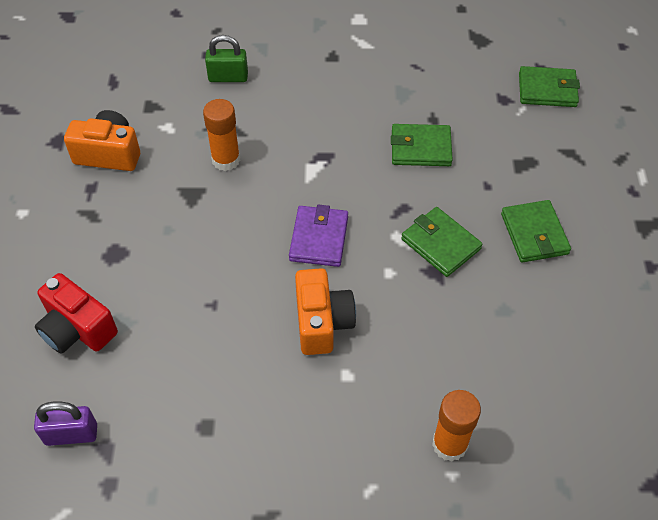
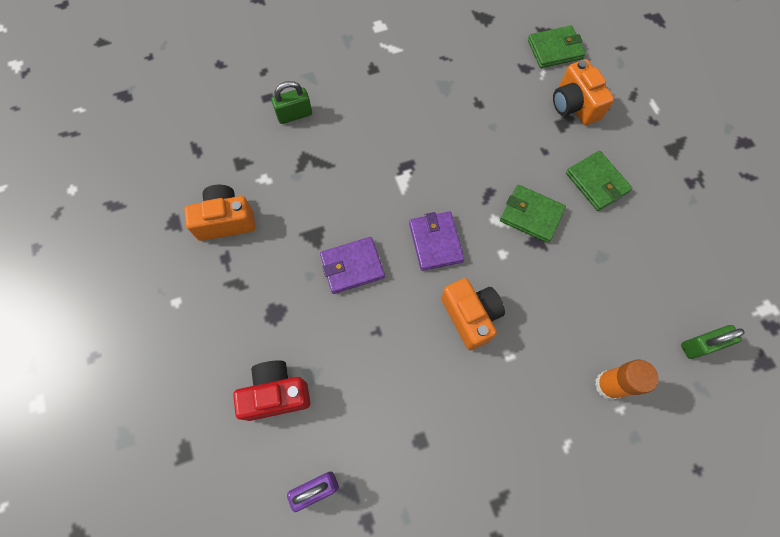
camera: 20 degrees left, 15 degrees up
(77, 329) = (276, 394): red camera -> red camera turned 150 degrees clockwise
(217, 235) = (352, 266): none -> purple wallet
(226, 160) = (328, 194): orange glue stick -> none
(420, 148) = (480, 133): green wallet -> none
(544, 150) = (574, 105): none -> orange camera
(583, 440) = (700, 345): none -> green padlock

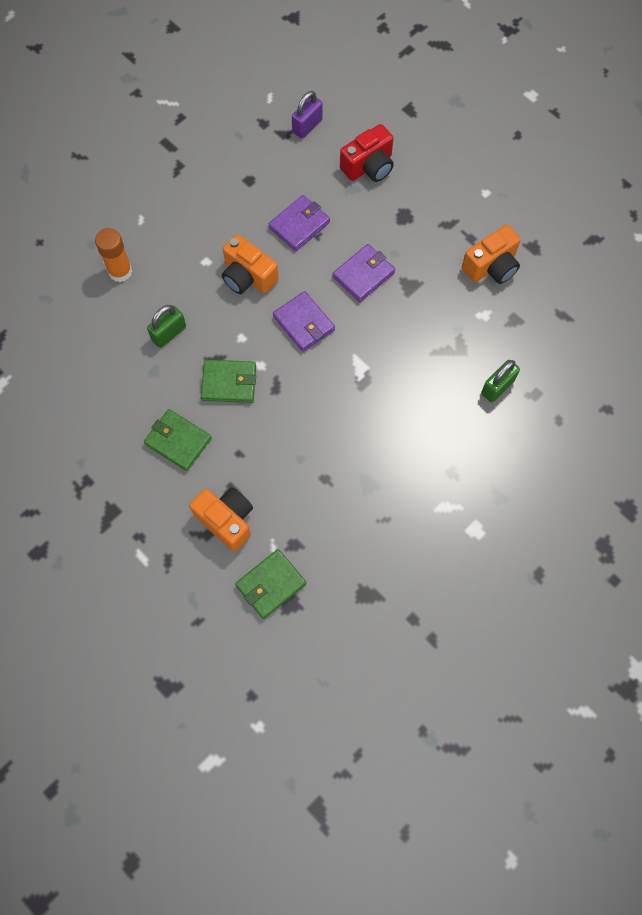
camera: 155 degrees right, 0 degrees up
(390, 353) = (299, 225): none -> purple wallet
(700, 345) = (52, 331): green padlock -> green padlock (169, 333)

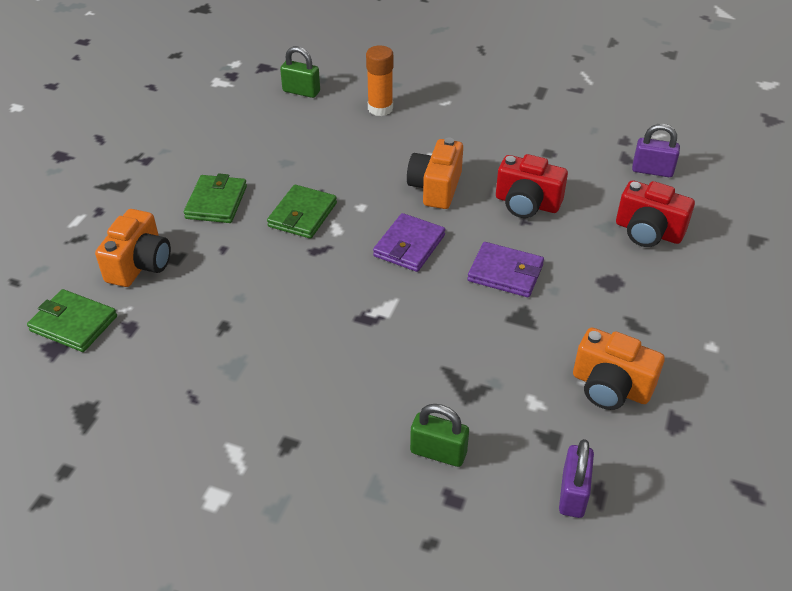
camera: 65 degrees right, 25 degrees down
(169, 333) = (333, 158): green padlock -> green padlock (301, 91)
(229, 382) = (302, 215): green wallet -> green wallet turned 45 degrees clockwise
(299, 225) = (527, 203): purple wallet -> red camera
(558, 329) = (573, 493): none -> purple padlock

